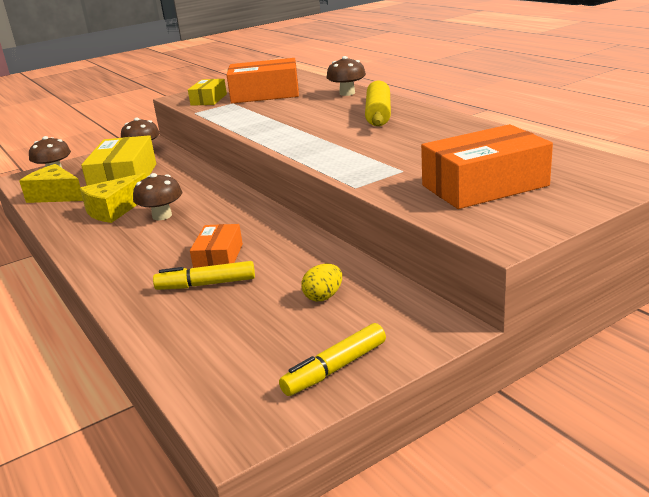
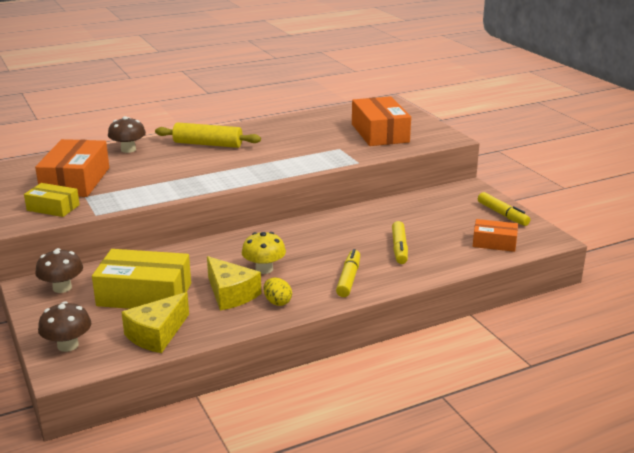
camera: 85 degrees left, 0 degrees up
(130, 261) = (348, 279): none -> yellow marker
(162, 216) = (264, 269): brown mushroom -> yellow mushroom
(219, 257) = (360, 244): orange box -> orange box (494, 243)
(323, 297) = (429, 213): yellow egg -> yellow egg (277, 302)

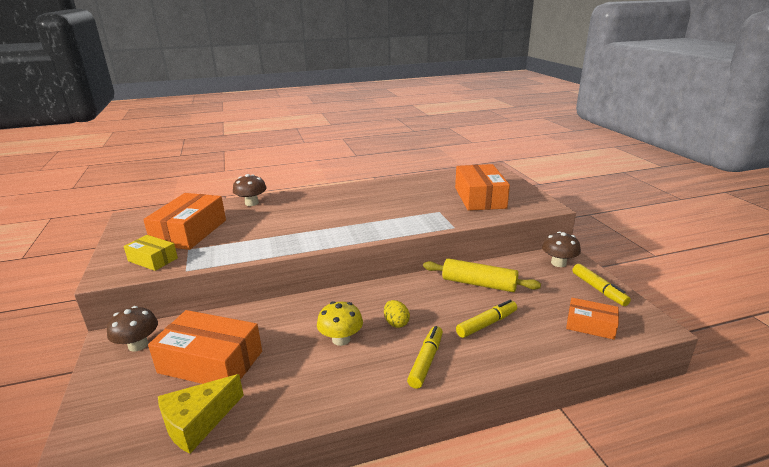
camera: 10 degrees right, 0 degrees up
(68, 345) = (100, 428): brown mushroom -> brown mushroom (558, 263)
(144, 294) = (211, 362): yellow box -> orange box
(208, 144) = (321, 201): yellow rolling pin -> yellow rolling pin (479, 284)
(230, 294) = (296, 370): yellow cheese -> none
(277, 302) = (342, 387): yellow egg -> yellow egg (396, 323)
(399, 248) = (486, 324): yellow marker -> yellow marker turned 135 degrees counterclockwise

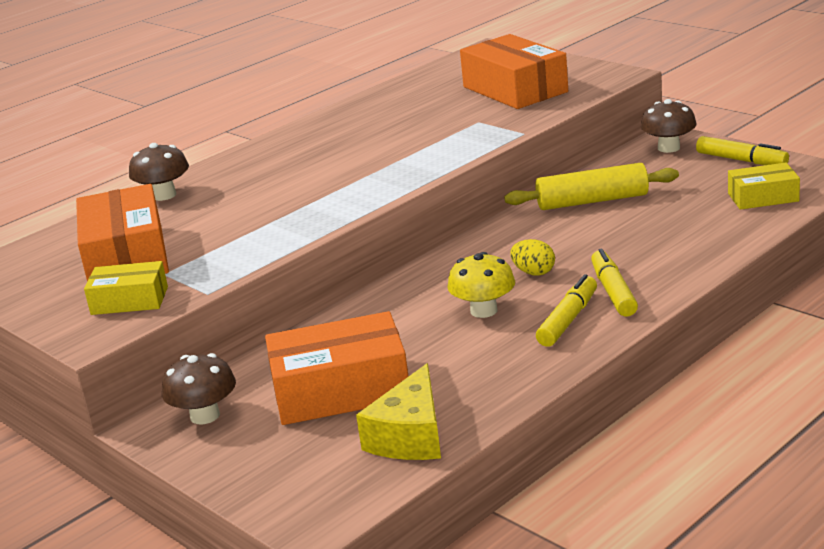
camera: 25 degrees left, 0 degrees up
(486, 324) = (645, 236): yellow marker -> yellow marker (568, 320)
(590, 325) = (763, 197): orange box -> yellow box

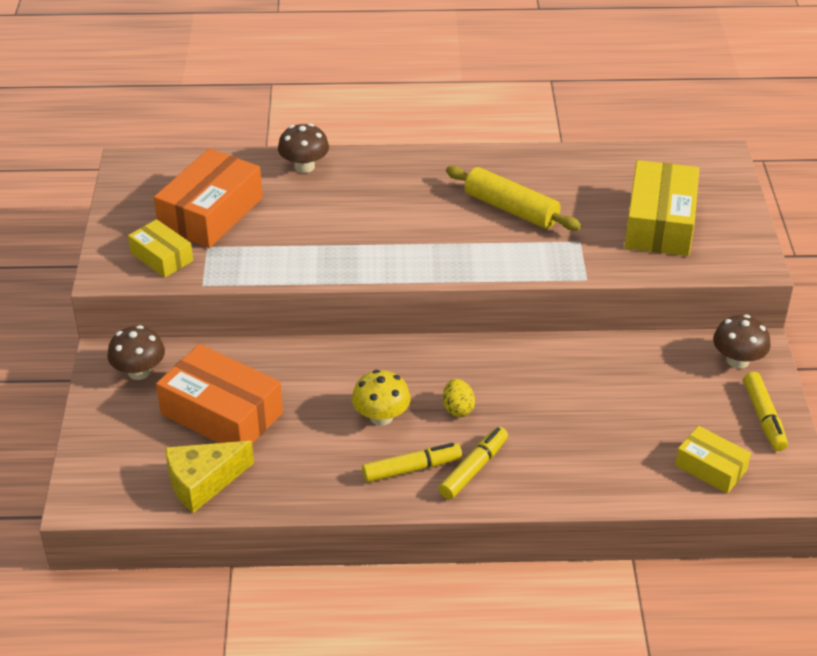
camera: 40 degrees right, 15 degrees up
(515, 89) = (659, 223): orange box -> yellow box
(592, 201) = (598, 372): yellow rolling pin -> yellow rolling pin (511, 209)

